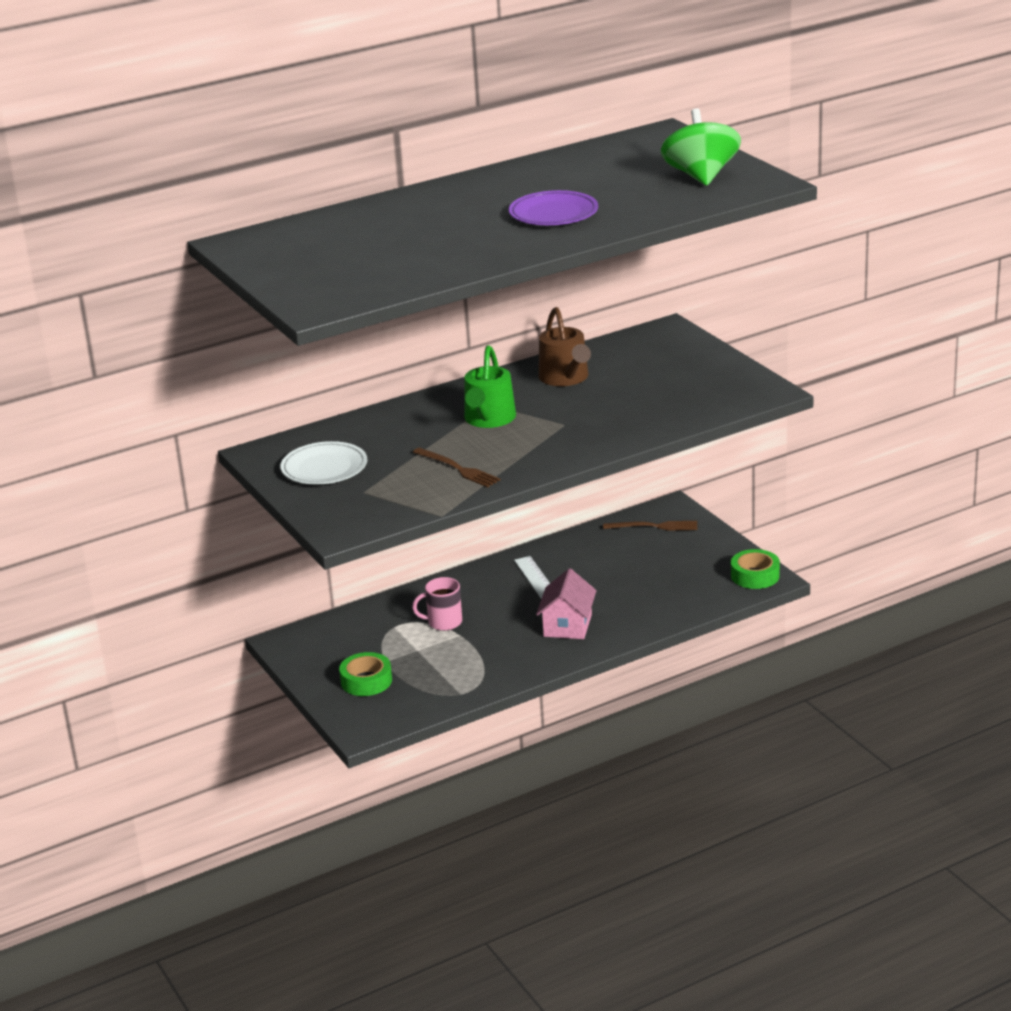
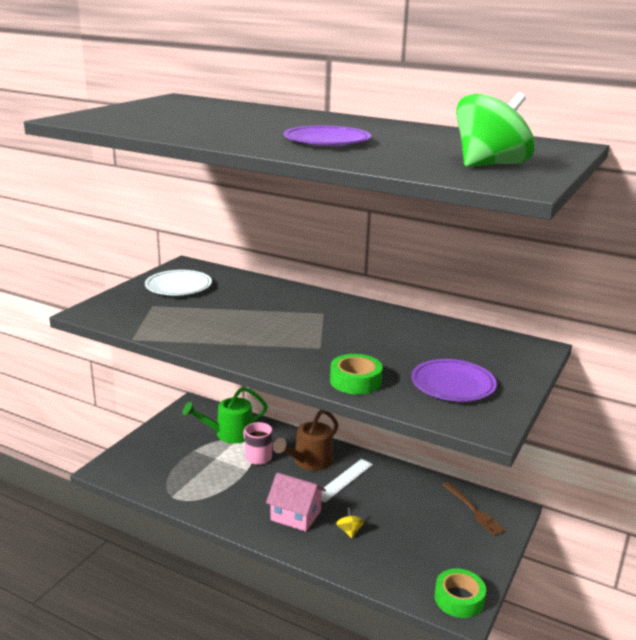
camera: 55 degrees right, 5 degrees down
(366, 681) = (165, 451): green tape -> green tape (355, 381)
(458, 469) = (211, 327): brown fork -> none
(489, 419) = (300, 319): green watering can -> green watering can (230, 434)
(565, 378) = (398, 329): brown watering can -> brown watering can (309, 461)
(567, 625) = (296, 515): pink house -> pink house turned 45 degrees clockwise
(620, 602) = (349, 531): none -> yellow spinning top
(693, 385) = (453, 384): none -> purple plate

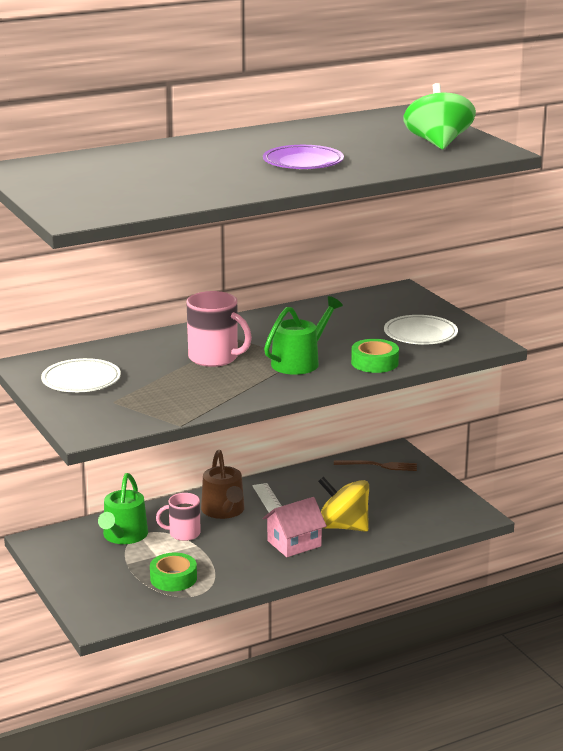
camera: 55 degrees left, 0 degrees up
(275, 316) = (215, 358): none -> pink mug
(311, 349) = (299, 362): none -> green watering can
(349, 531) = (343, 527): yellow spinning top -> yellow spinning top, size x2.32
(453, 384) = (420, 334): purple plate -> white plate
(459, 599) = (465, 512): green tape -> green tape (173, 578)

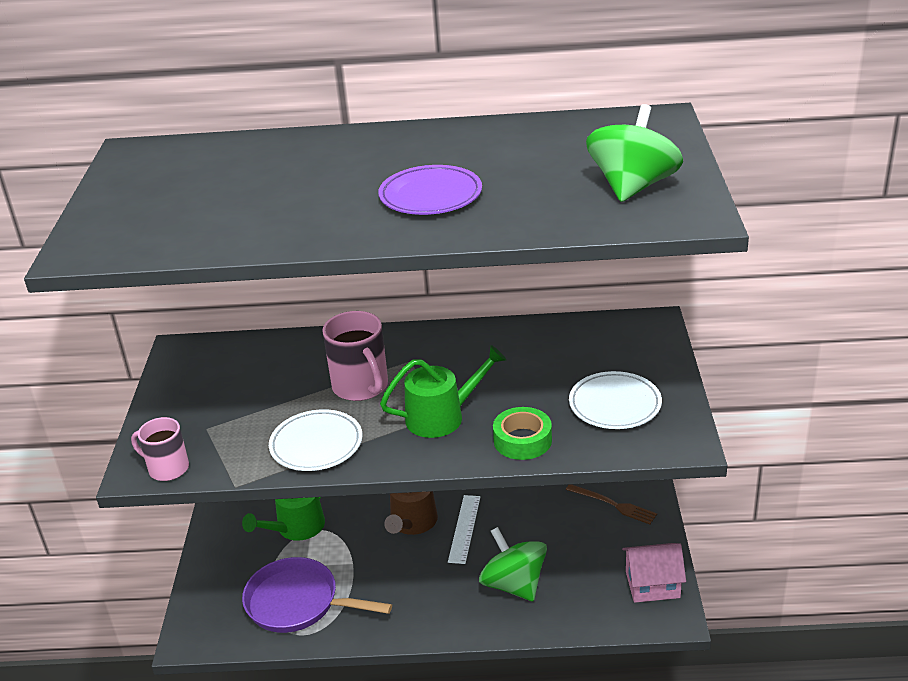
camera: 30 degrees right, 10 degrees up
(81, 380) = (207, 387): white plate -> white plate (316, 444)
(173, 578) = (298, 603): green tape -> purple pan
(183, 533) = (351, 543): pink mug -> pink mug (167, 468)
(294, 543) = (447, 593): pink house -> pink house (652, 584)
(343, 527) = (514, 585): yellow spinning top -> green spinning top

